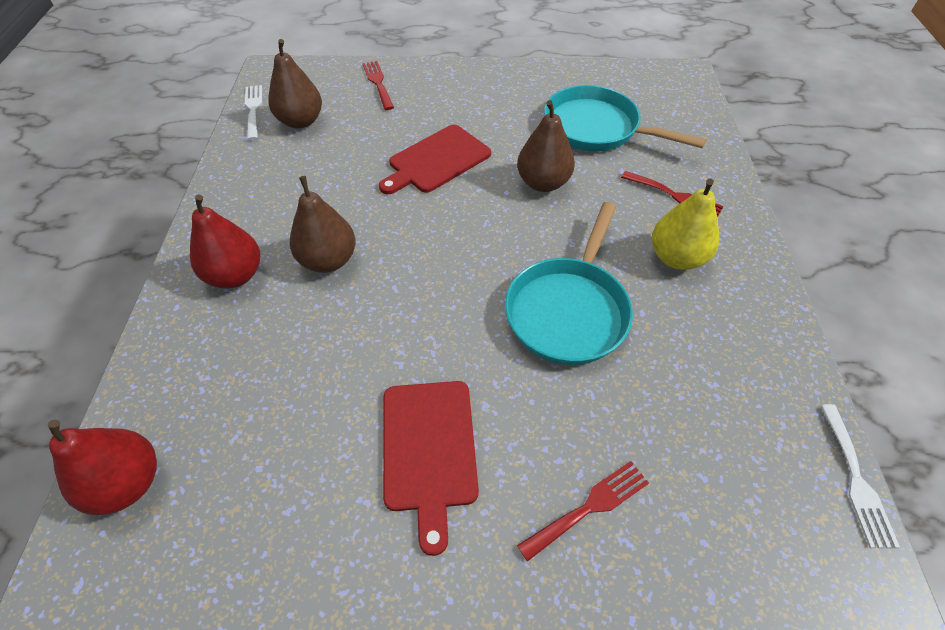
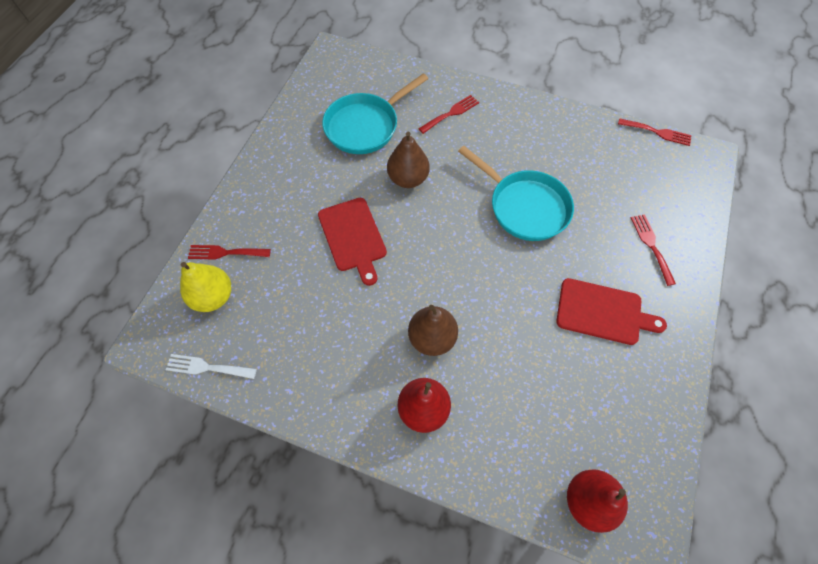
camera: 70 degrees left, 10 degrees up
(301, 121) = (249, 328): brown pear -> none
(676, 257) = (502, 136): yellow pear -> yellow pear (213, 297)
(856, 480) = (657, 132): white fork -> red fork

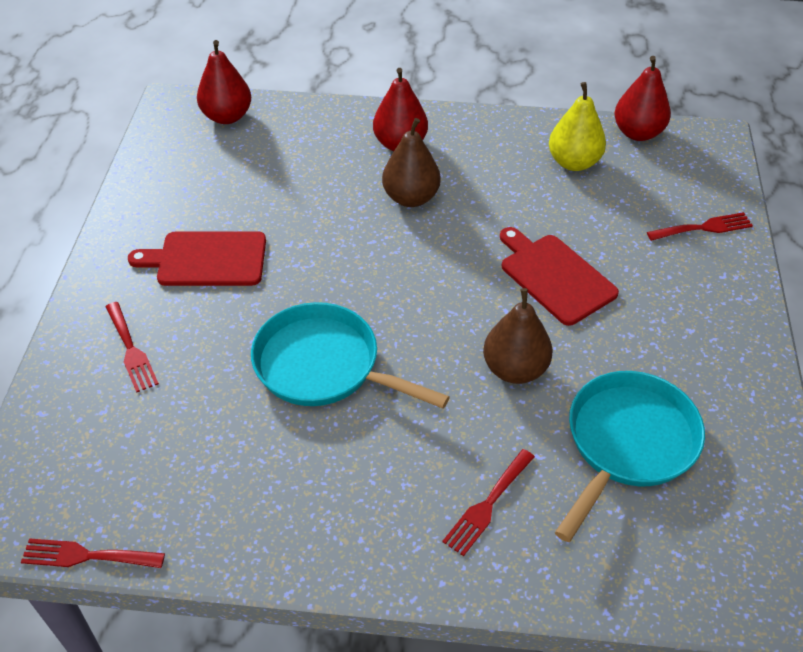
camera: 165 degrees right, 15 degrees down
(207, 367) = (637, 133): white fork -> red pear
(213, 297) = (680, 185): yellow pear -> yellow pear (573, 162)

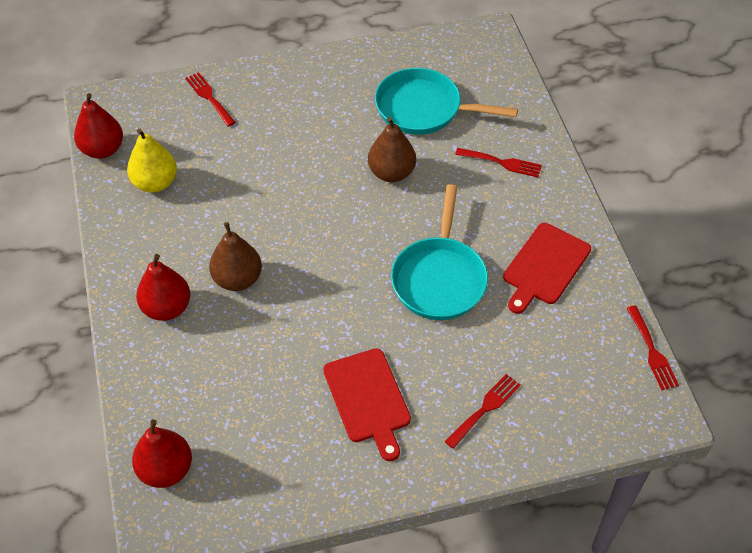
camera: 110 degrees left, 5 degrees up
(555, 276) = (294, 169): red cutting board -> red cutting board (545, 266)

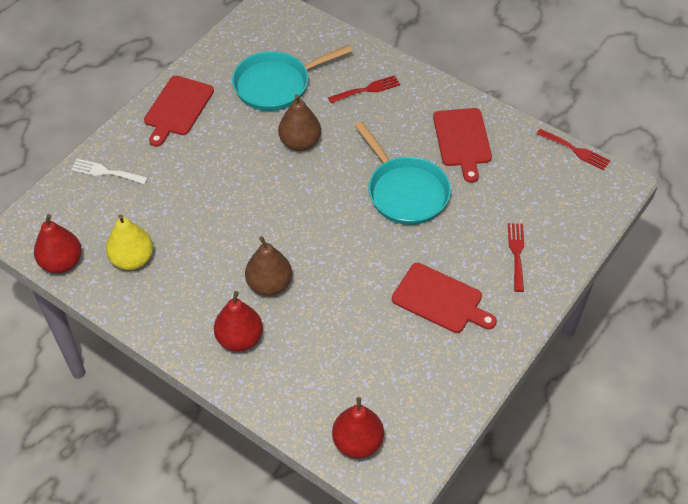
camera: 40 degrees left, 0 degrees up
(209, 97) = (106, 172): red fork -> white fork
(319, 79) = (177, 108): none -> red cutting board

